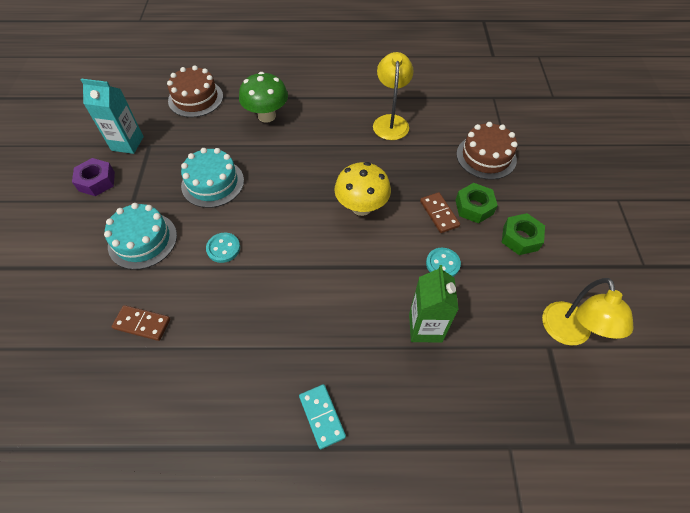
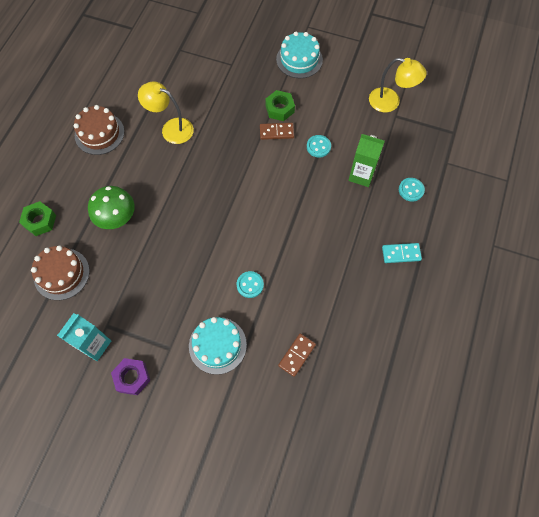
camera: 70 degrees left, 10 degrees up
(213, 183) = (178, 279): turquoise cake -> turquoise cake (299, 59)
(361, 207) = (250, 179): yellow mushroom -> none
(433, 403) = (411, 190): none -> turquoise button
(486, 157) = (237, 81): brown cake -> brown cake (99, 133)
(520, 238) = (315, 94): green nut -> green nut (40, 221)

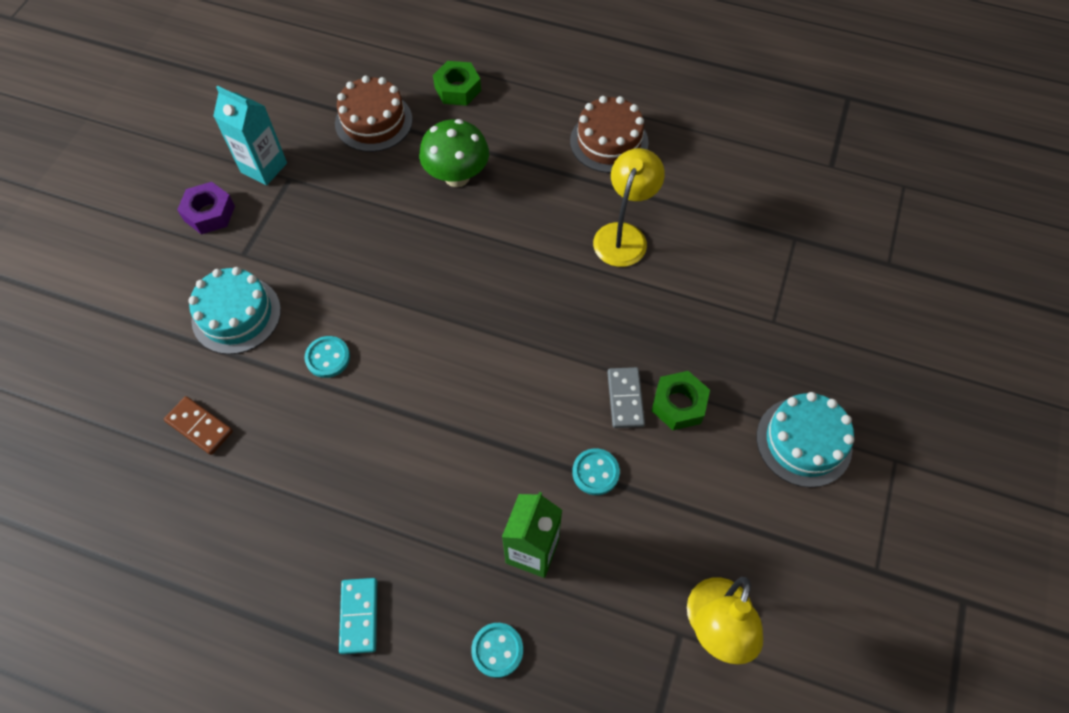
camera: 90 degrees right, 5 degrees down
(276, 132) = (625, 399): brown domino -> grey domino

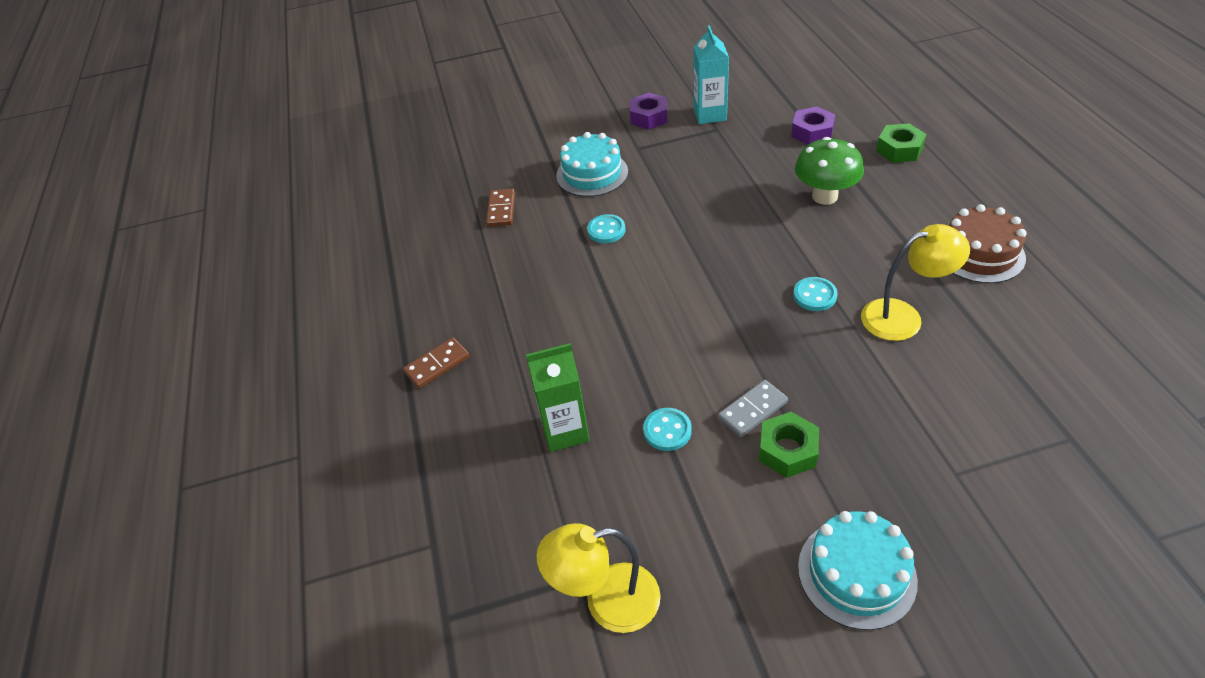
camera: 60 degrees right, 15 degrees down
(359, 616) = (437, 365): turquoise domino -> brown domino
(373, 121) = (812, 132): brown cake -> purple nut
(497, 650) = (470, 458): turquoise button -> turquoise button (814, 295)

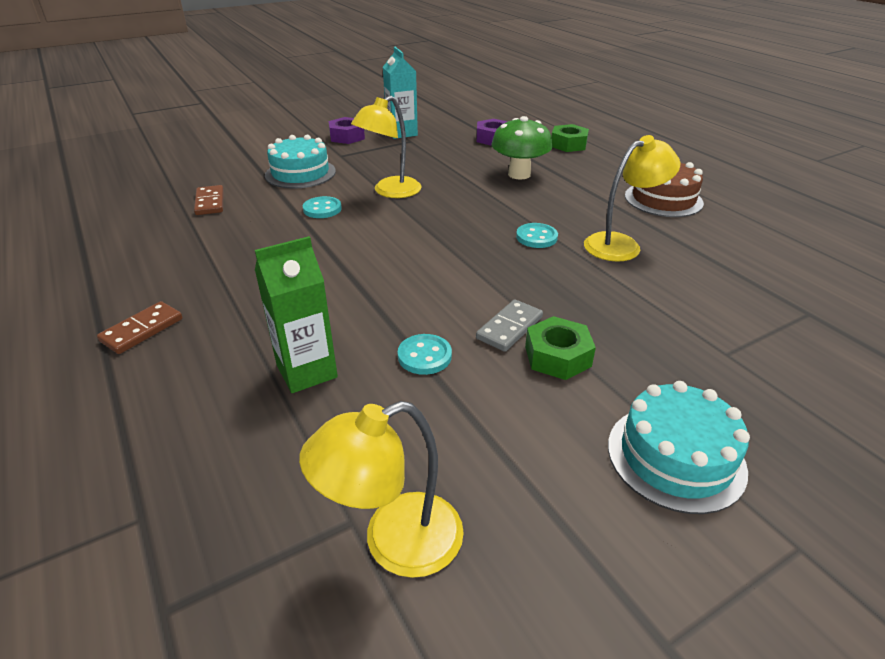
camera: 20 degrees left, 10 degrees down
(678, 211) = (390, 192): none -> yellow lamp

